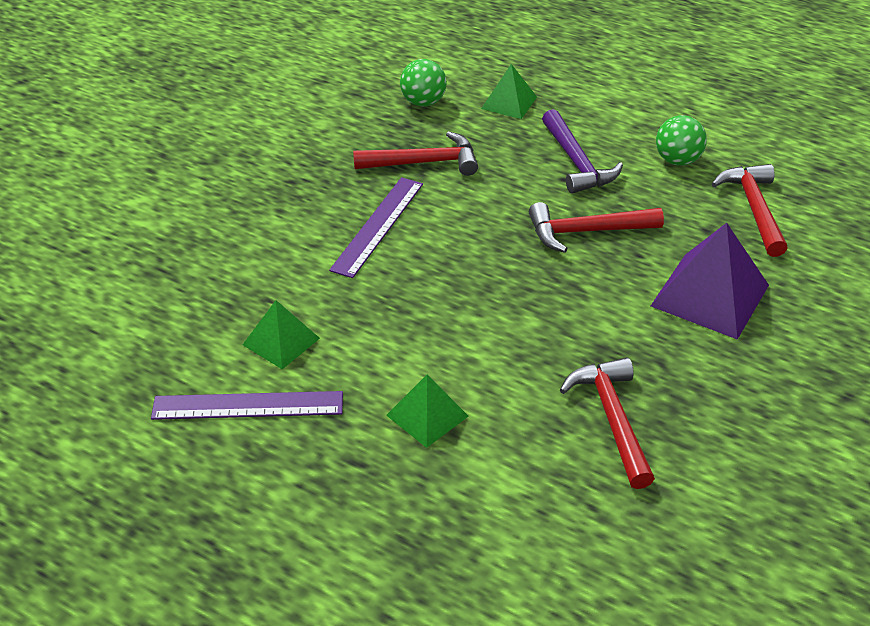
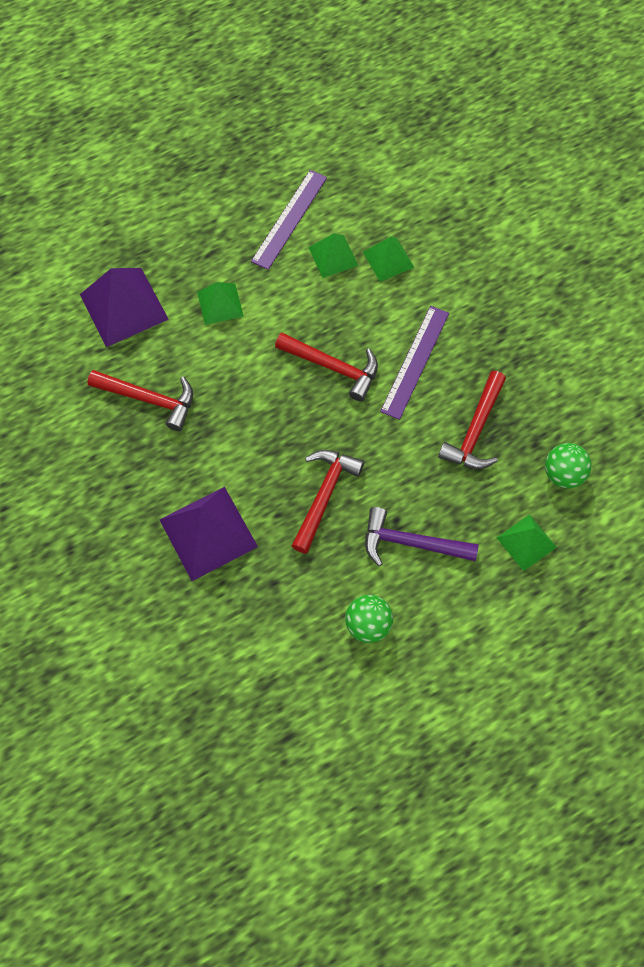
camera: 120 degrees right, 25 degrees up
(254, 293) = (388, 259): none -> green pyramid
(378, 226) = (415, 362): purple ruler -> purple ruler turned 60 degrees clockwise
(509, 515) = (124, 307): none -> purple pyramid
(753, 208) = (275, 638): red hammer -> red hammer (333, 367)

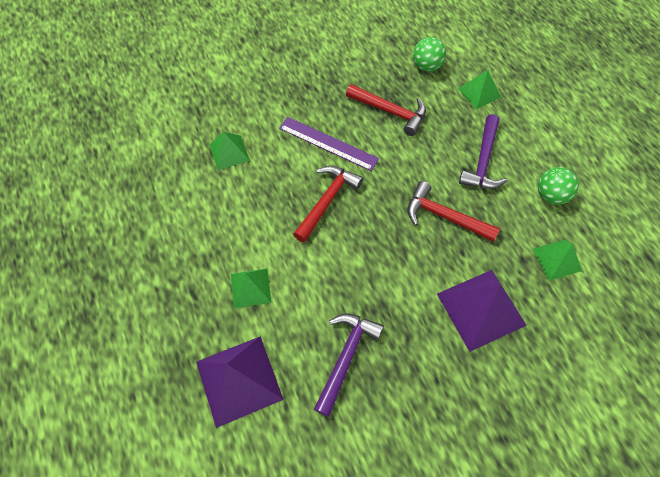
camera: 85 degrees left, 5 degrees down
(149, 399) = (346, 357): red hammer -> purple hammer
(289, 219) = (171, 223): purple ruler -> none
(333, 256) = (218, 192): green pyramid -> green pyramid (557, 259)

